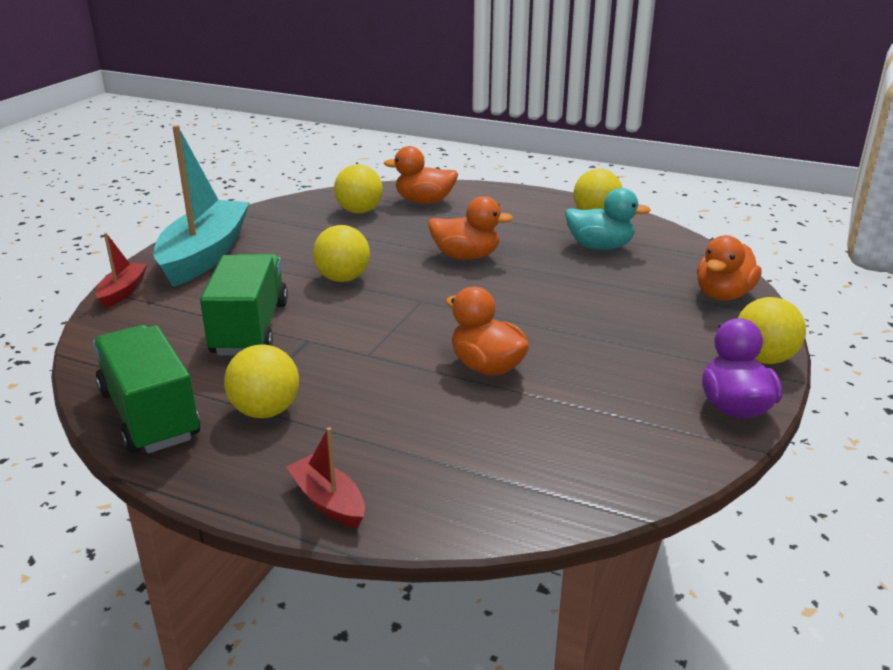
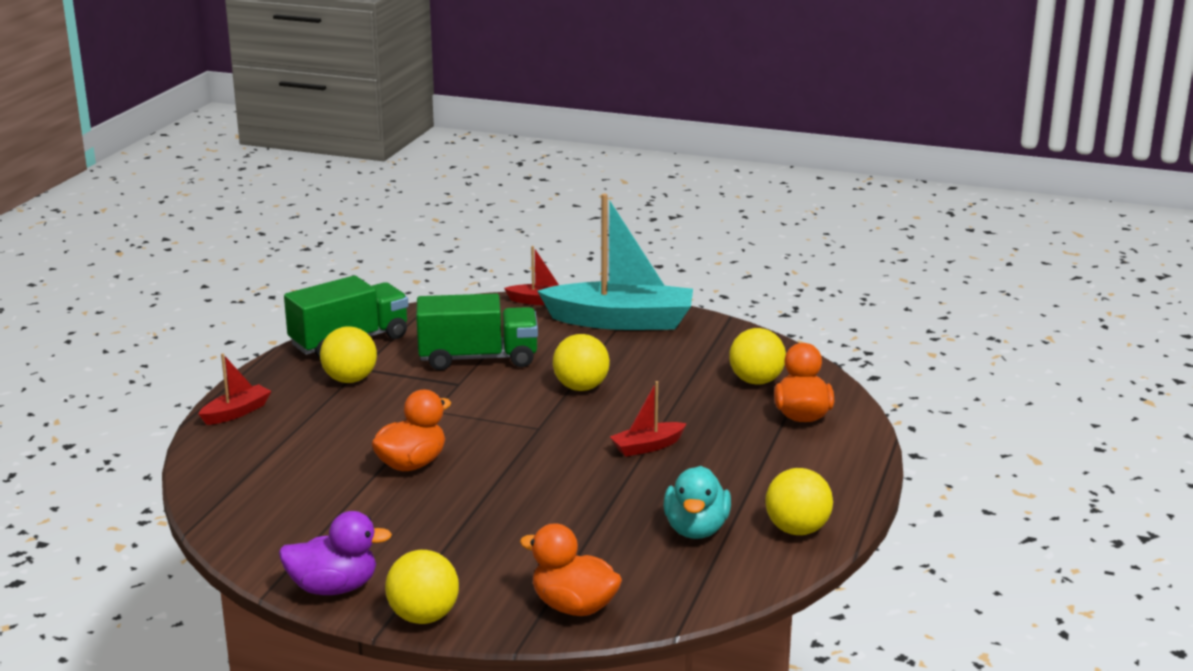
camera: 85 degrees right, 5 degrees down
(466, 256) = (647, 446): orange duck -> red boat

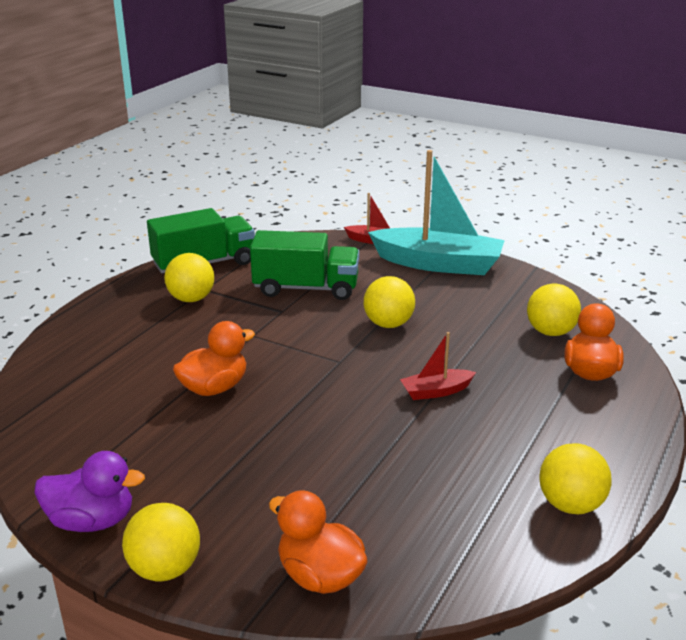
camera: 10 degrees right, 5 degrees up
(236, 412) = (84, 321): red boat -> none
(696, 529) = (466, 492): turquoise duck -> none

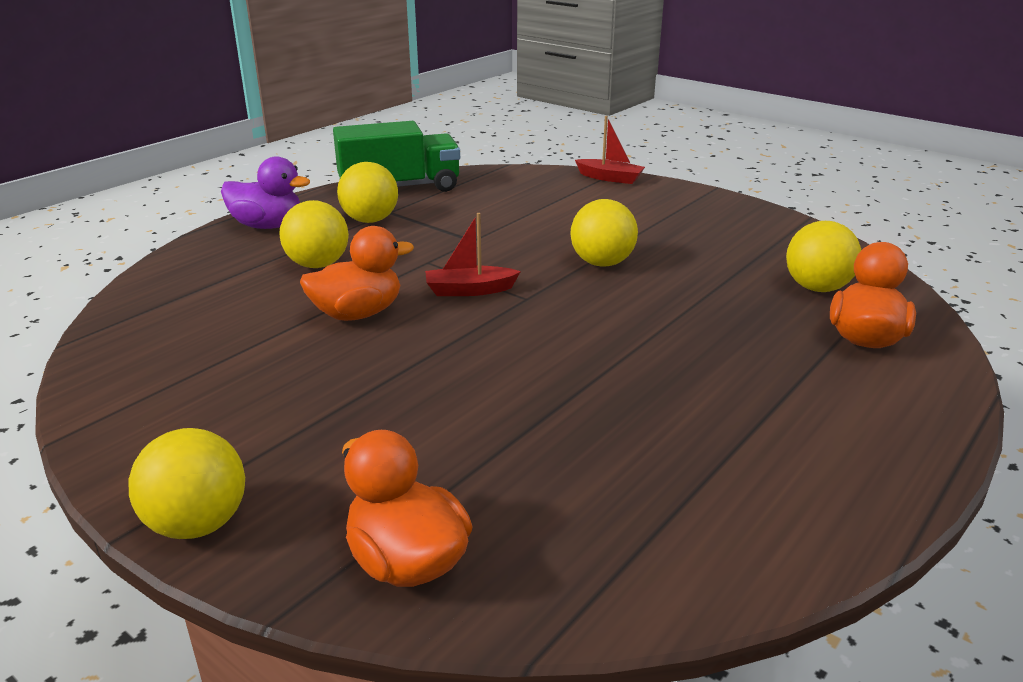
camera: 10 degrees right, 0 degrees up
(92, 521) = (134, 451): purple duck -> purple duck (268, 226)
(306, 288) = (511, 219): green truck -> none
(436, 391) = (644, 342): red boat -> red boat (469, 290)
(438, 264) = (683, 206): turquoise boat -> none
(570, 505) = (808, 506): yellow ball -> yellow ball (318, 265)

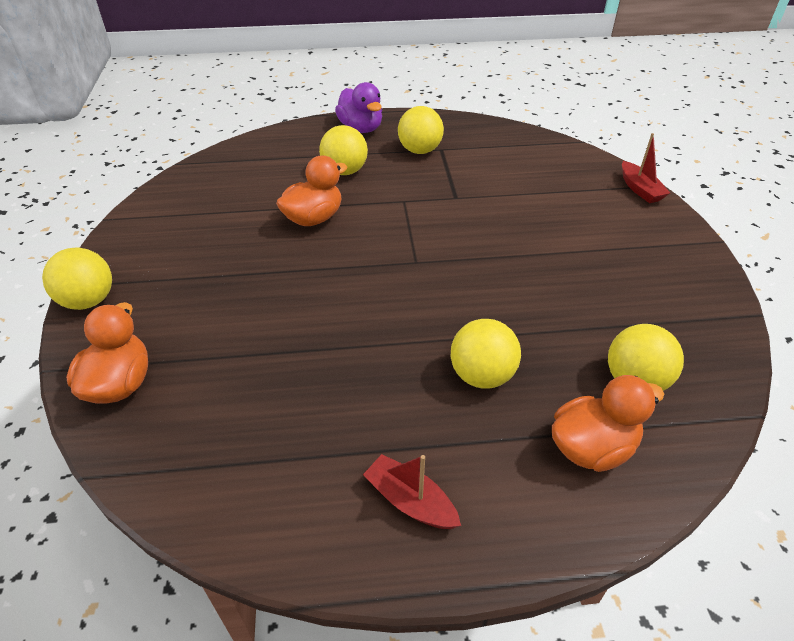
camera: 45 degrees right, 15 degrees up
(357, 314) = (313, 218): orange duck -> orange duck turned 60 degrees counterclockwise
(399, 188) = (475, 131): green truck -> none
(469, 290) = (393, 236): red boat -> red boat (410, 501)
(602, 263) = (507, 262): yellow ball -> yellow ball (482, 375)

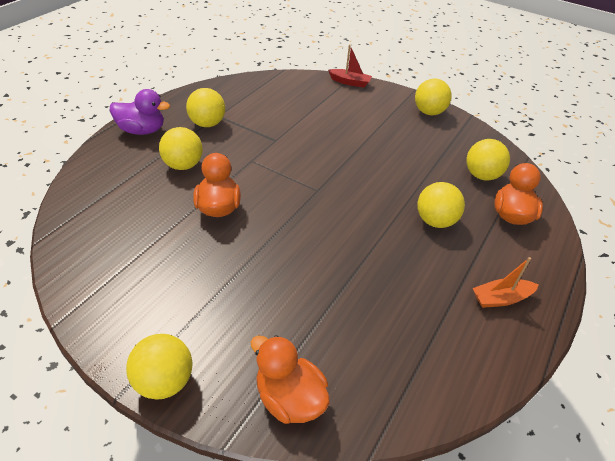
camera: 55 degrees left, 0 degrees up
(410, 501) = (501, 298): red boat -> orange boat
(693, 274) = (429, 112): none -> yellow ball

